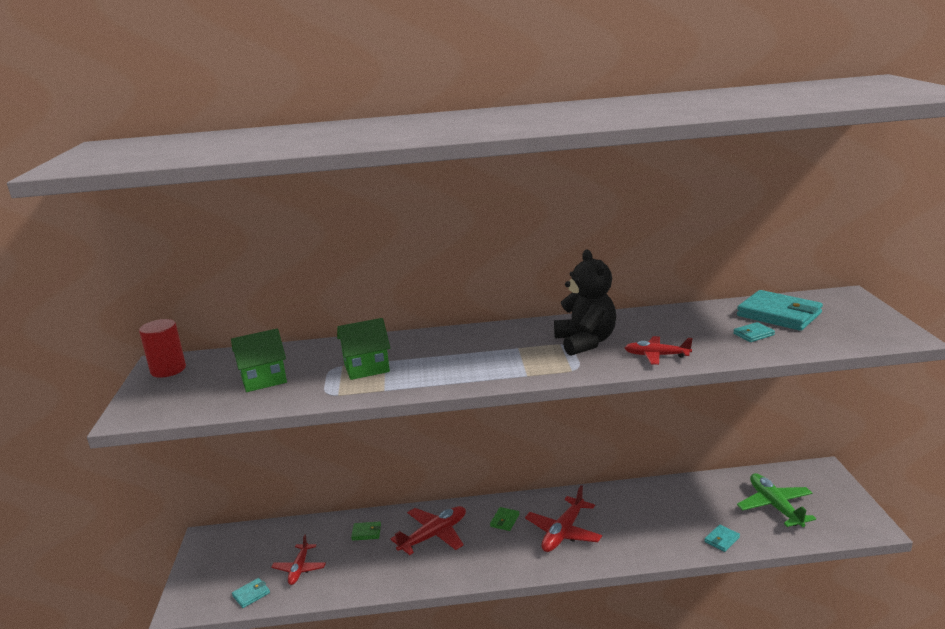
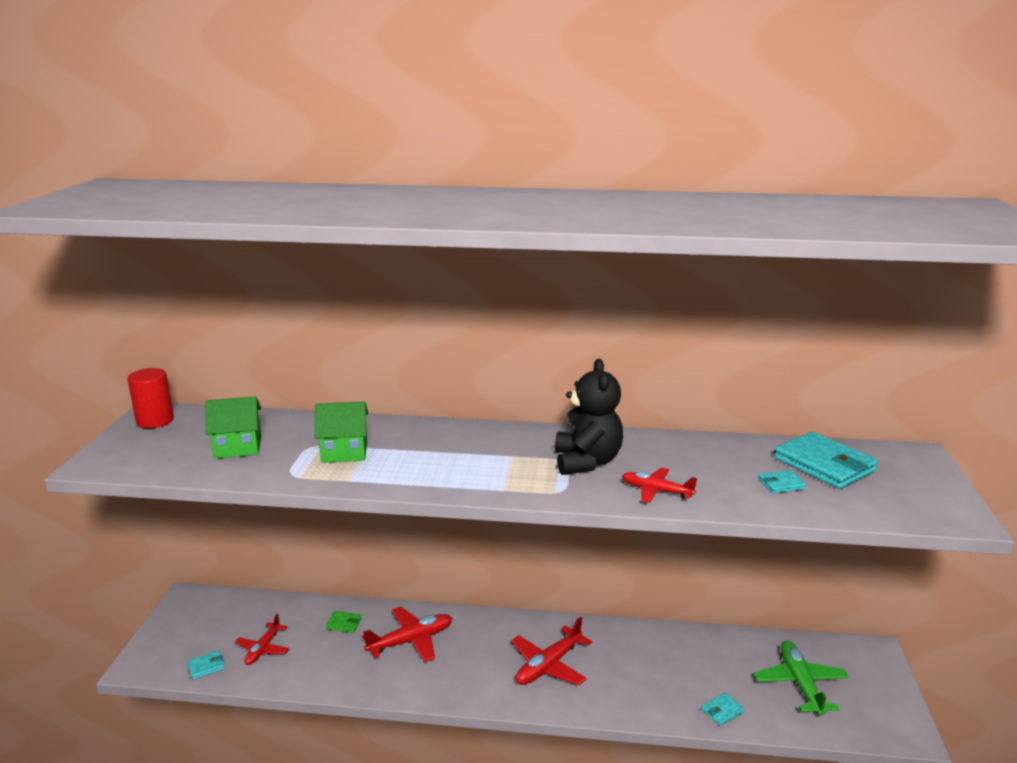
camera: 10 degrees right, 0 degrees up
(504, 520) = (491, 639): green wallet -> none

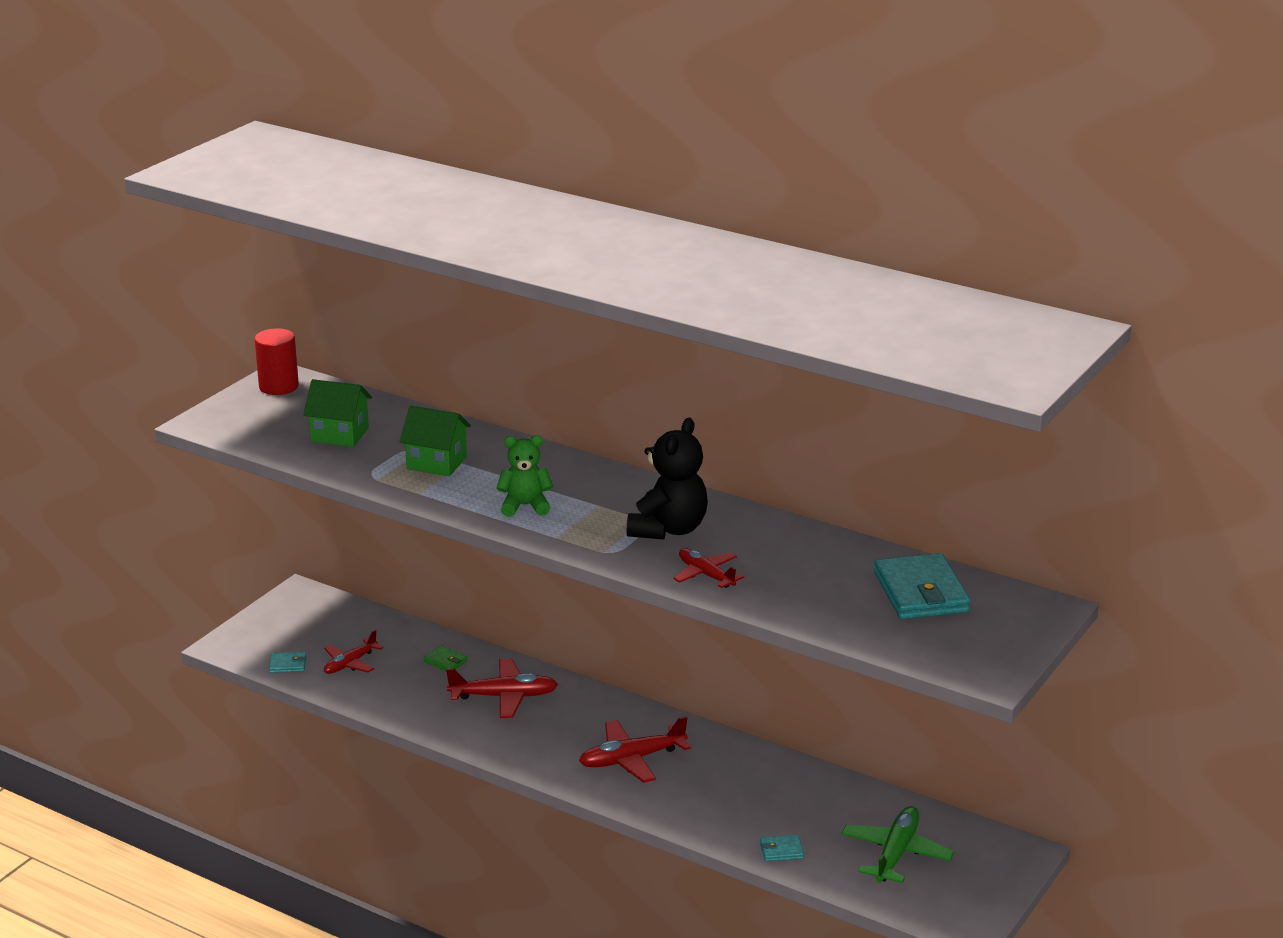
camera: 25 degrees right, 5 degrees up
(452, 470) = (525, 506): none -> green teddy bear
(781, 484) = (845, 599): turquoise wallet -> none

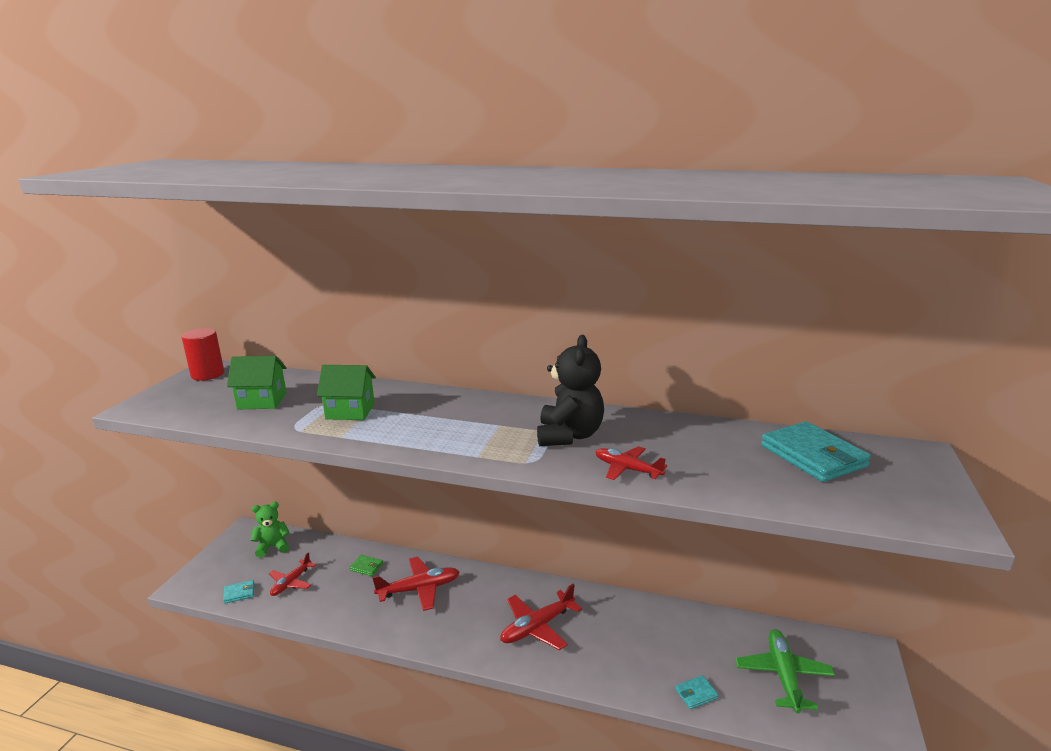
camera: 15 degrees left, 5 degrees down
(525, 506) = (438, 434): green teddy bear -> green teddy bear (272, 547)

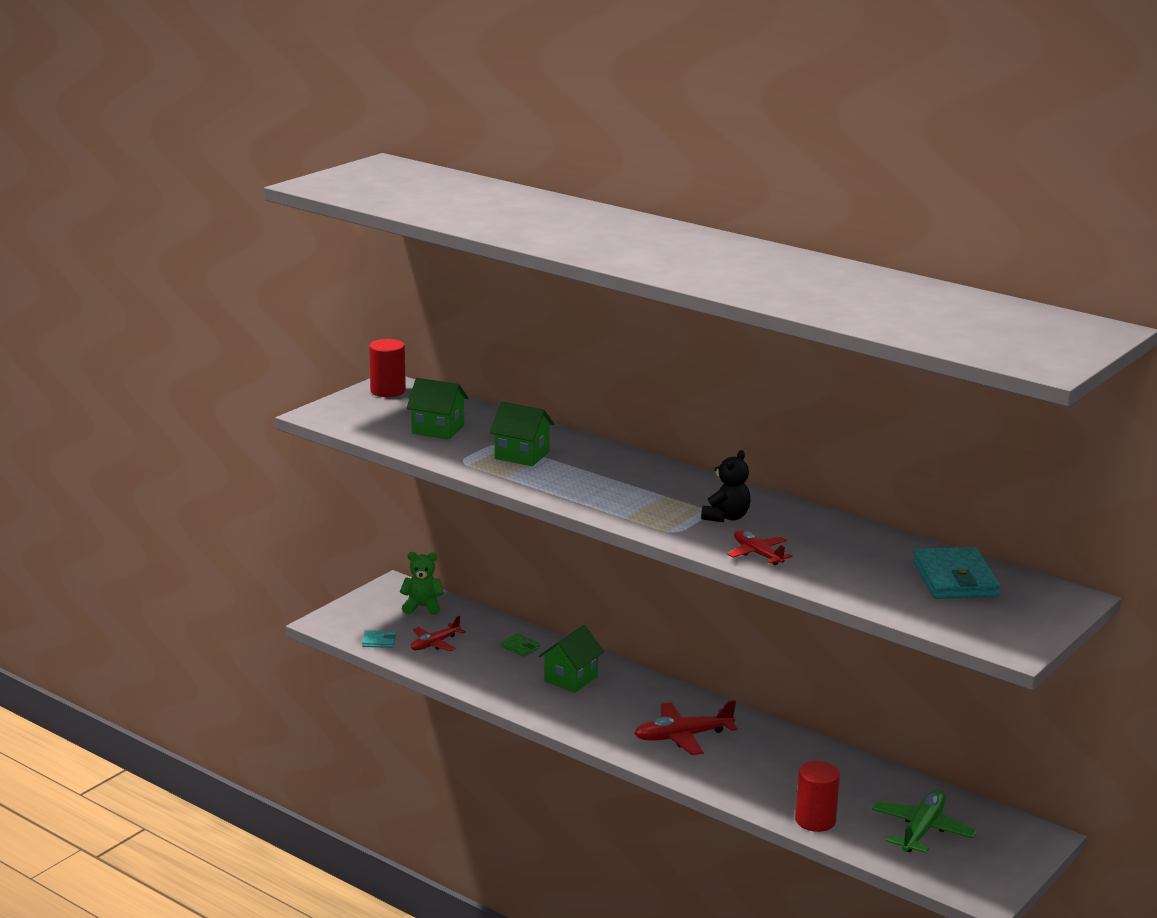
camera: 20 degrees right, 0 degrees up
(419, 589) = (571, 679): red plane -> green house
(569, 436) = (726, 517): black teddy bear -> black teddy bear, size x0.66
(696, 694) = (815, 820): turquoise wallet -> red cylinder

